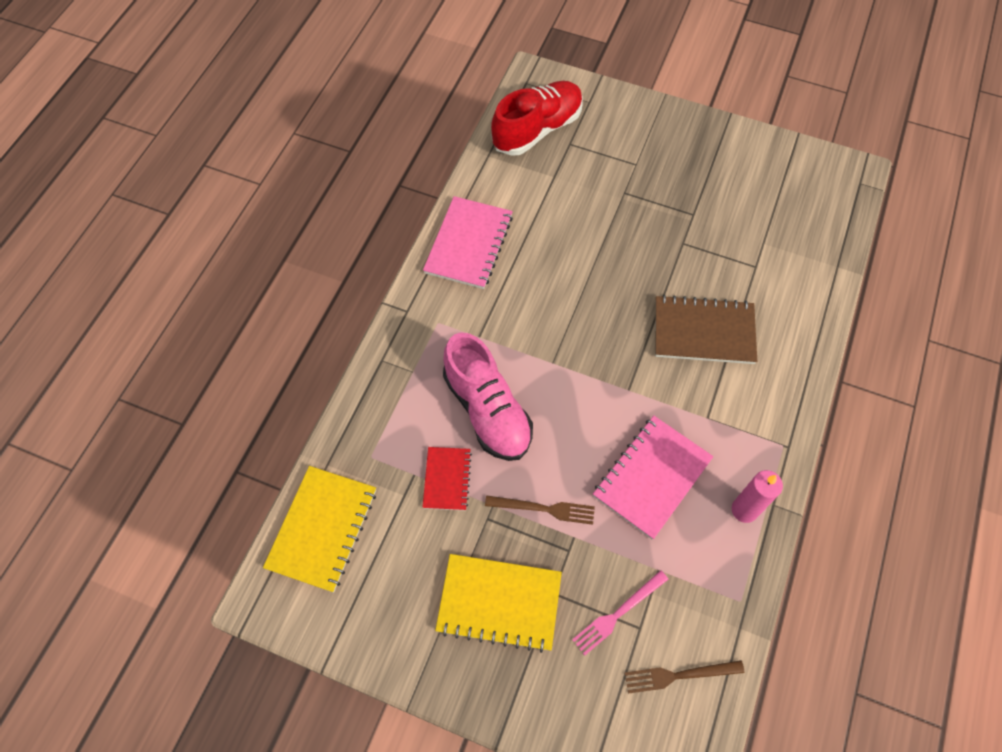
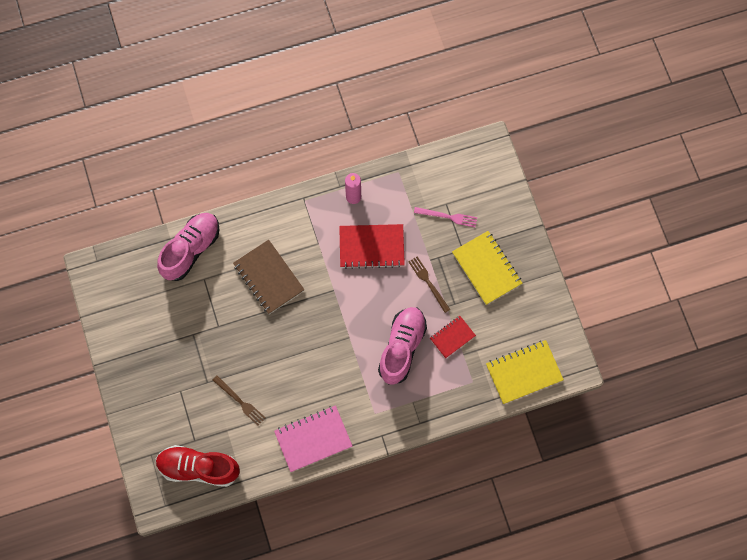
camera: 130 degrees left, 10 degrees up
(652, 477) = (371, 247): pink notebook -> red notebook
(679, 675) = (452, 175): brown fork -> brown fork (240, 401)
(805, 277) = (191, 250): none -> pink shoe

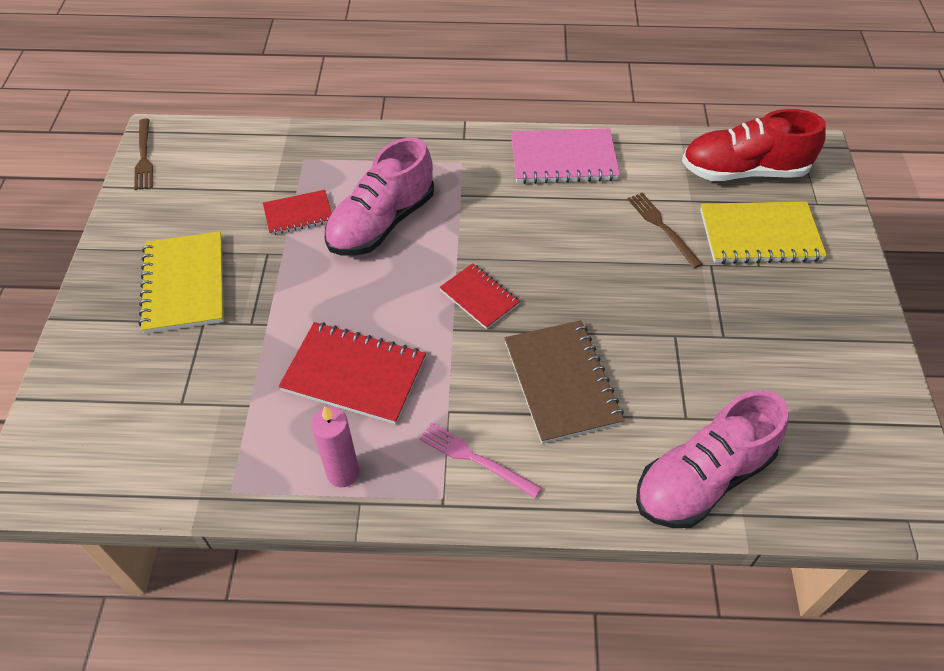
camera: 160 degrees left, 20 degrees down
(199, 468) = (743, 171): red shoe -> red shoe turned 150 degrees clockwise
(327, 314) = (479, 297): none -> red notebook
(428, 282) = (290, 293): brown fork -> brown fork (144, 157)
(448, 217) = (192, 380): pink fork -> pink fork (475, 459)
(524, 372) = (226, 149): yellow notebook -> yellow notebook (759, 235)

